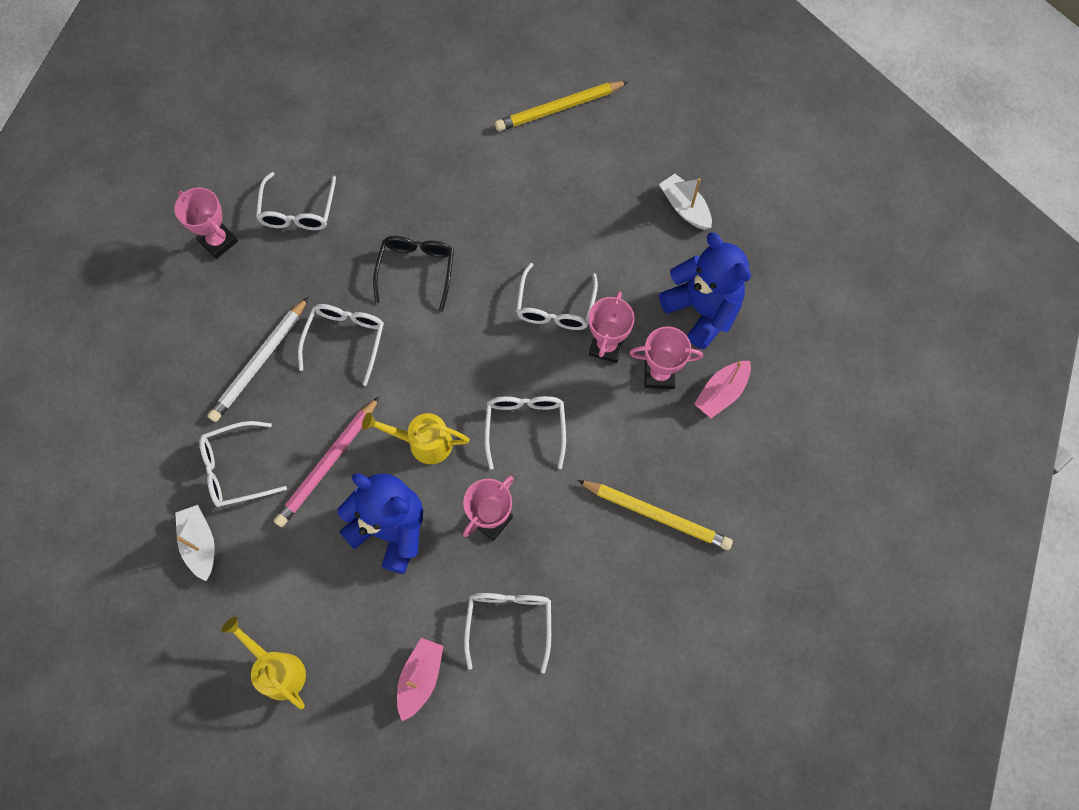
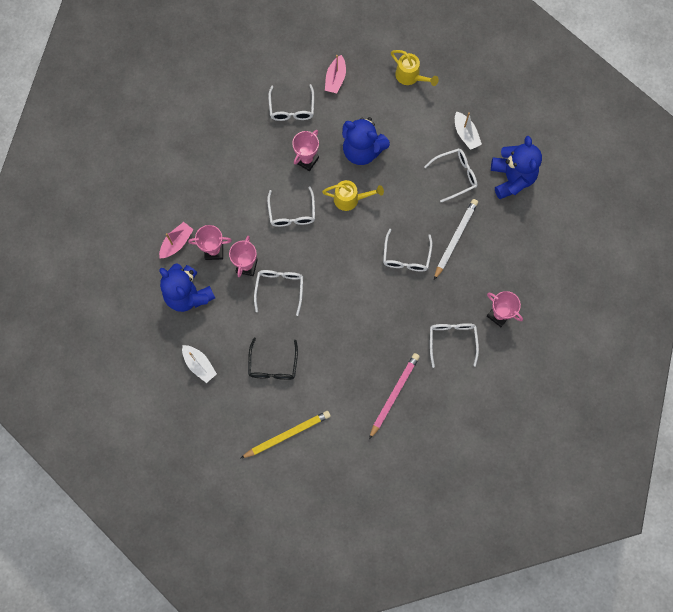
camera: 175 degrees right, 5 degrees up
(140, 456) = (512, 178): none -> blue teddy bear
(328, 464) = (403, 182): pink pencil -> pink pencil (394, 394)
(416, 270) = (369, 306): black glasses -> black glasses (273, 365)
(657, 515) = (214, 170): yellow pencil -> none

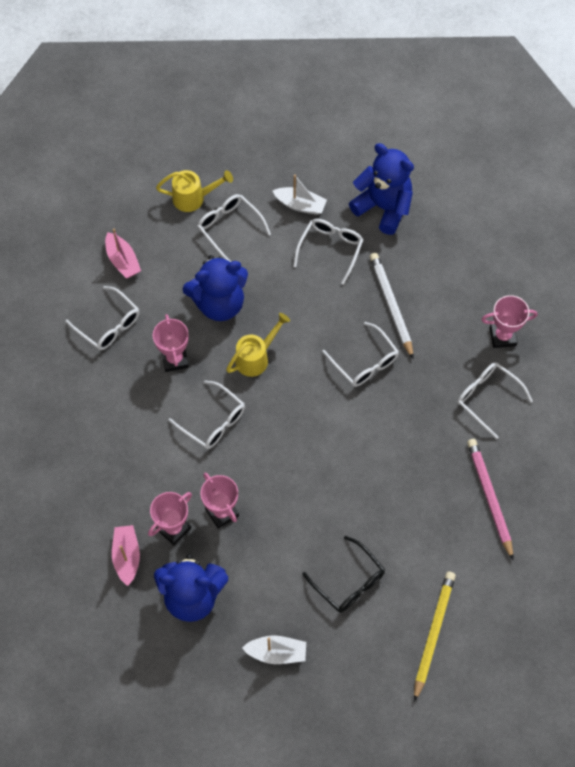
camera: 45 degrees left, 10 degrees down
(279, 289) = (277, 503): white glasses -> white glasses (229, 228)

